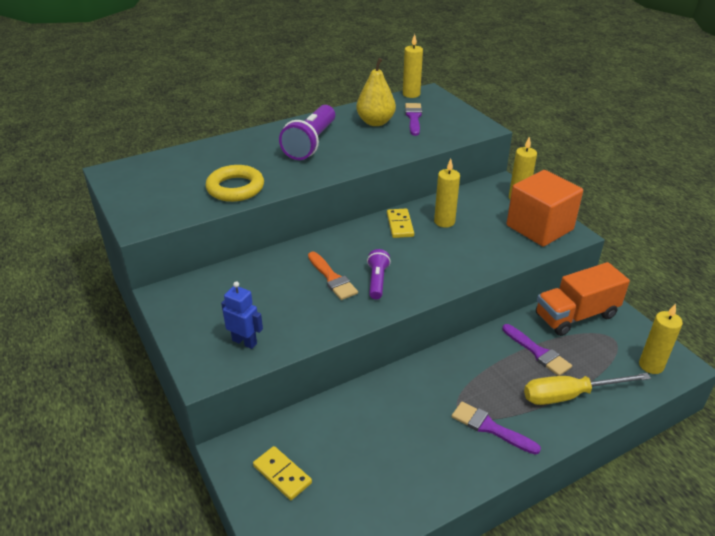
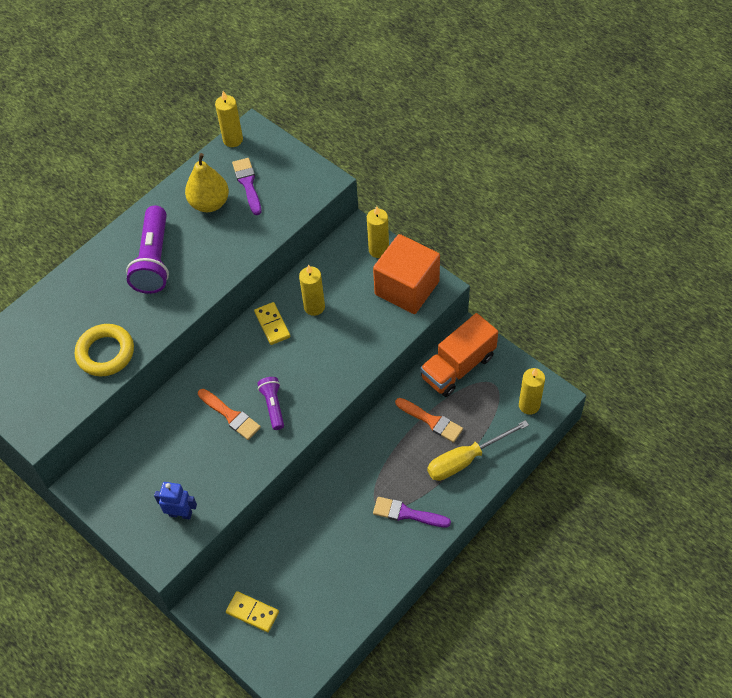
camera: 15 degrees left, 20 degrees up
(538, 352) = (431, 421): purple brush -> orange brush

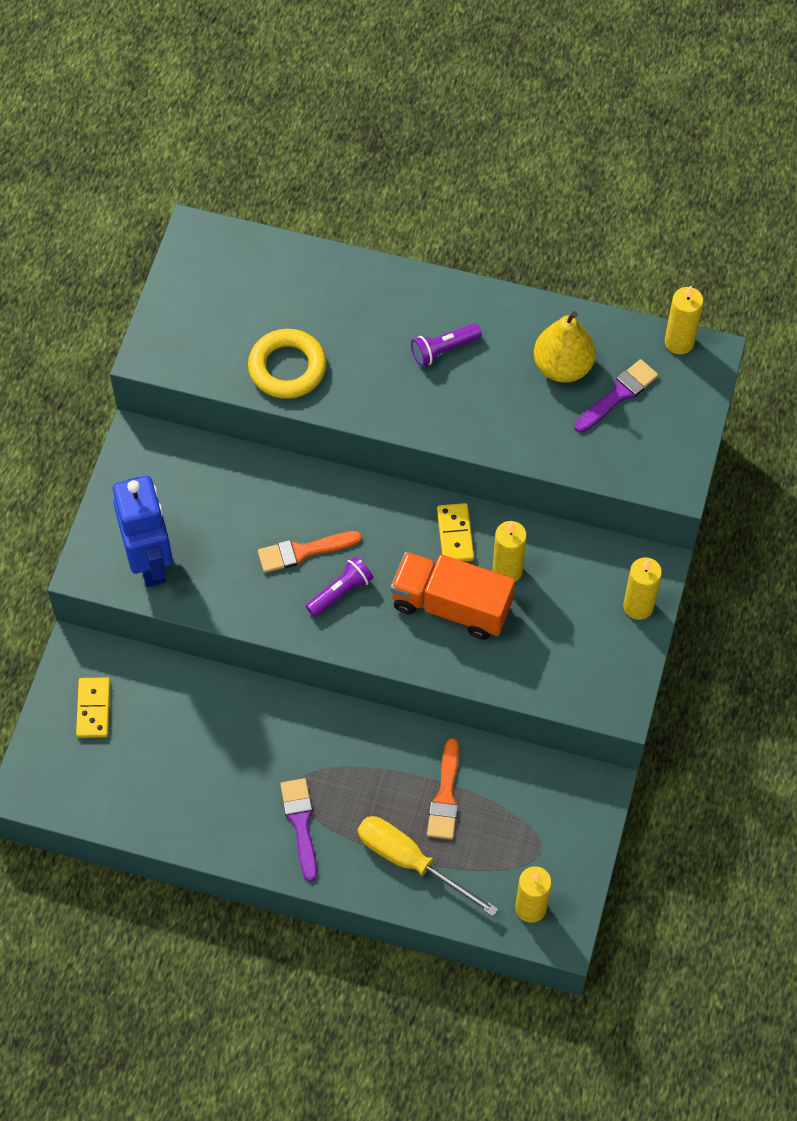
camera: 60 degrees right, 5 degrees up
(154, 260) = (443, 350): purple flashlight -> purple flashlight, size x0.54
(180, 514) = (151, 562): blue robot -> blue robot, size x1.83
(231, 416) = (303, 551): orange brush -> orange brush turned 60 degrees clockwise
(272, 324) = (455, 534): yellow domino -> yellow domino turned 45 degrees counterclockwise
(407, 288) = (596, 668): orange cube -> none
(458, 367) = (543, 794): orange truck -> orange truck (451, 606)

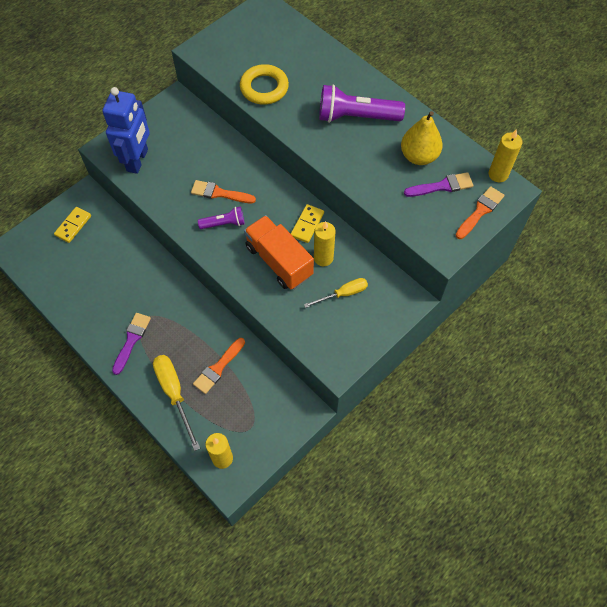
camera: 30 degrees right, 0 degrees up
(443, 350) = (356, 117): purple flashlight -> purple flashlight, size x1.85
(565, 606) = (343, 294): none -> yellow screwdriver
(638, 606) = (386, 316): yellow candle -> none
(686, 406) = (480, 211): none -> orange brush

